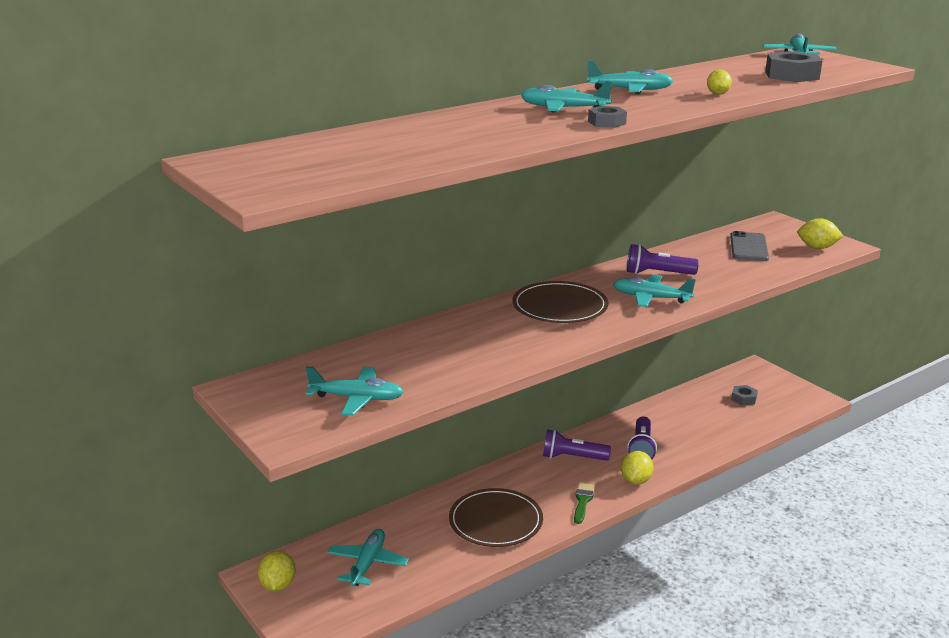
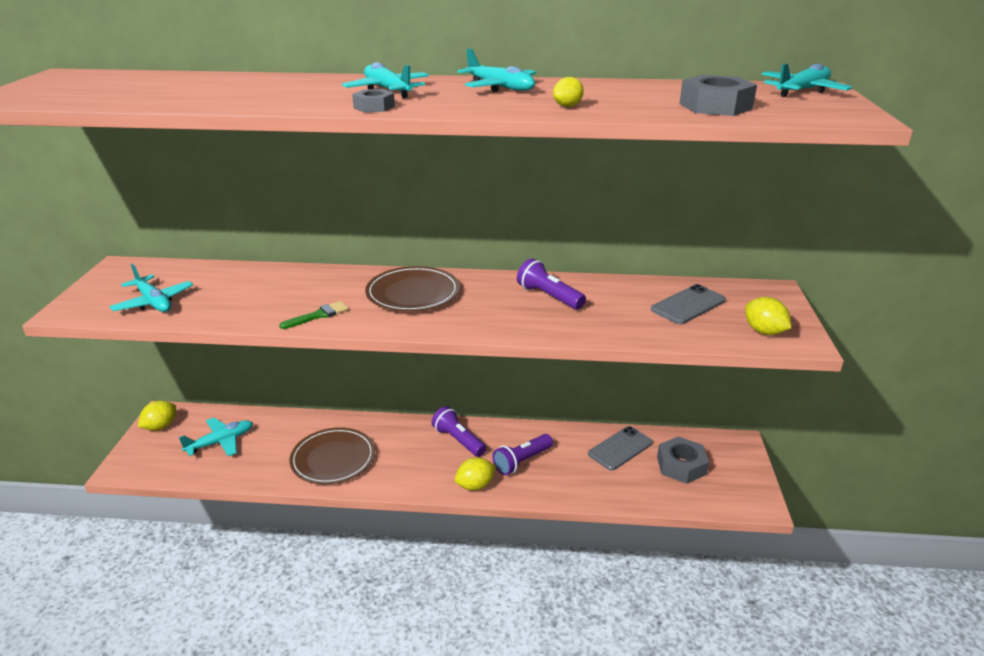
camera: 40 degrees right, 5 degrees up
(583, 501) = (411, 478): green brush -> green brush (318, 315)
(651, 298) = (497, 315): turquoise plane -> none
(691, 406) = (620, 448): none -> grey phone
(744, 399) = (681, 466): grey nut -> grey nut, size x1.74

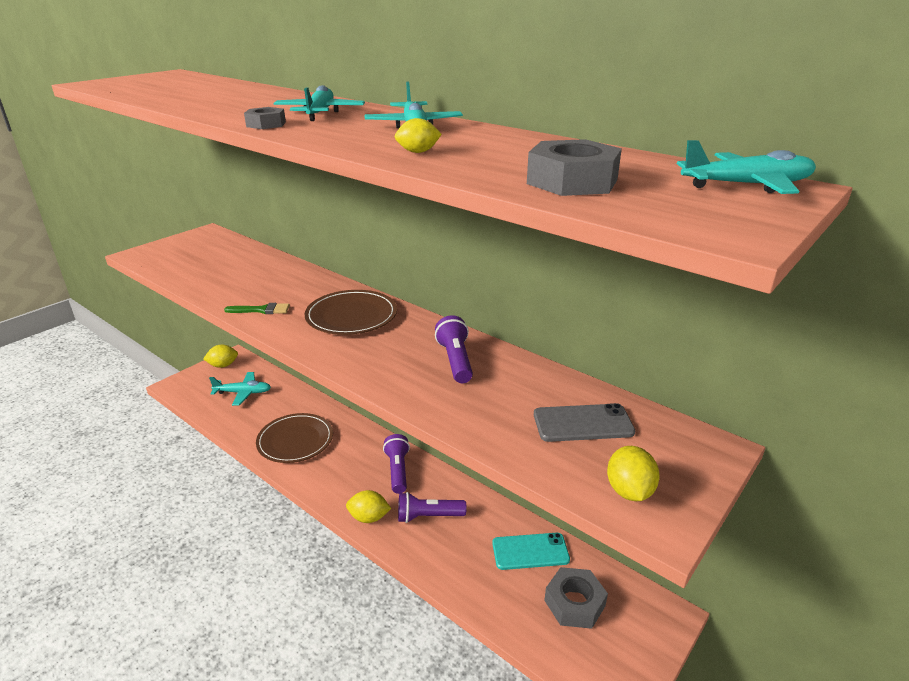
camera: 35 degrees right, 0 degrees up
(154, 302) = (186, 264): turquoise plane -> none
(620, 448) = (530, 551): grey phone -> turquoise phone

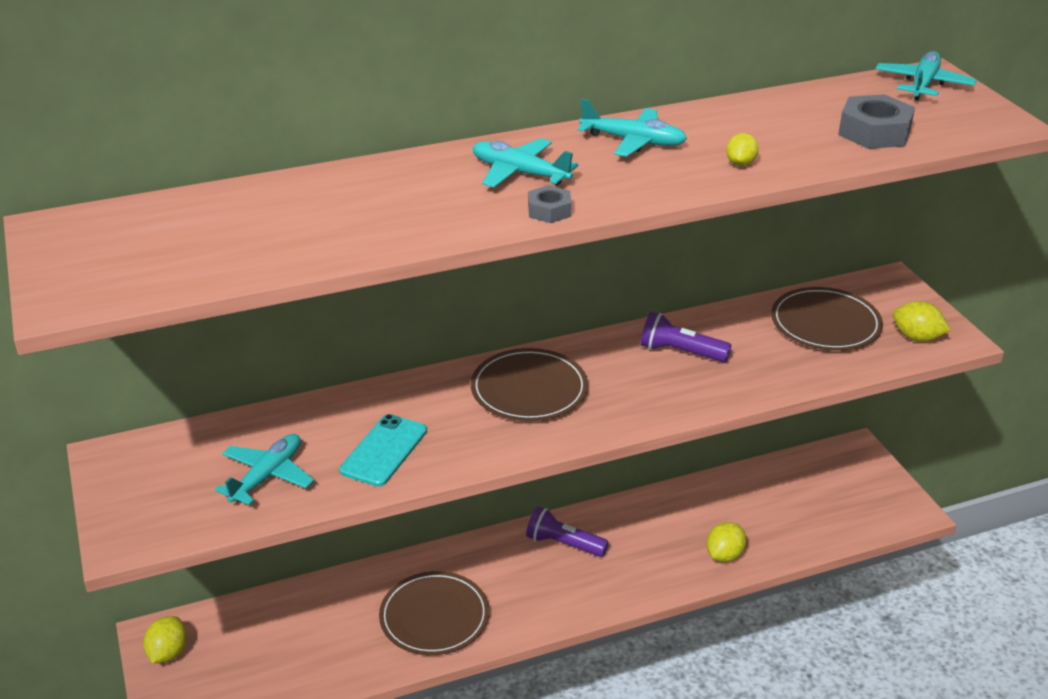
camera: 60 degrees left, 5 degrees up
(243, 393) = (272, 645): turquoise plane -> turquoise plane (267, 476)
(262, 310) = (451, 452): green brush -> none
(369, 517) = (622, 591): yellow lemon -> yellow lemon (724, 555)
(428, 516) = (652, 545): purple flashlight -> none
(530, 551) = (744, 495): turquoise phone -> turquoise phone (384, 450)
(574, 603) = (817, 494): grey nut -> none
(583, 423) = (825, 323): grey phone -> brown plate

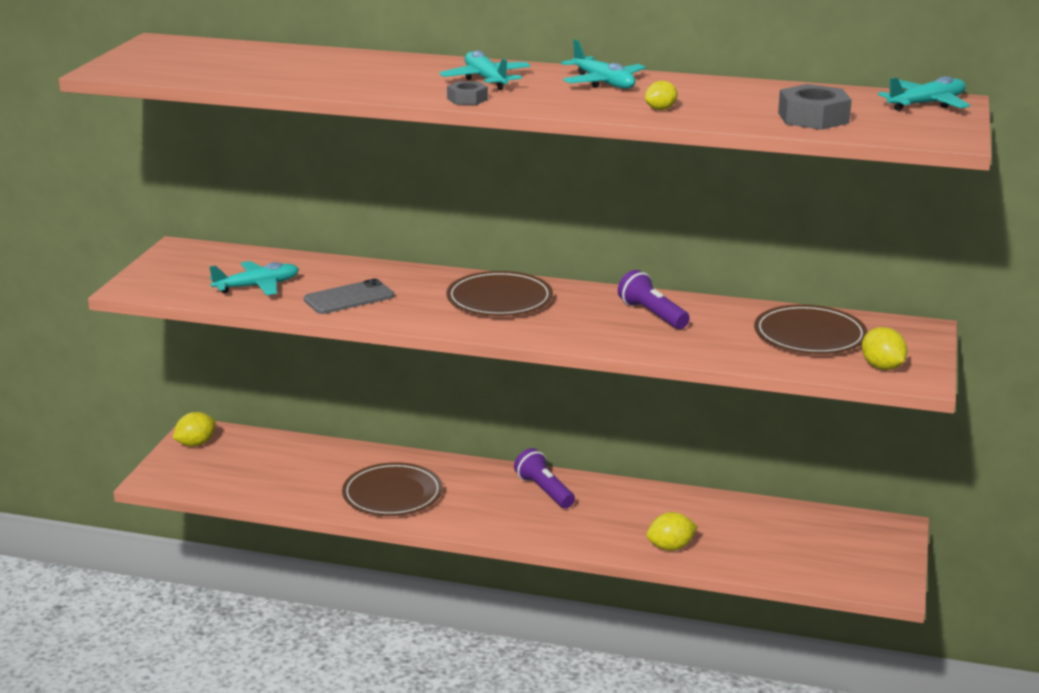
camera: 35 degrees right, 10 degrees down
(384, 450) = (349, 298): turquoise phone -> grey phone

